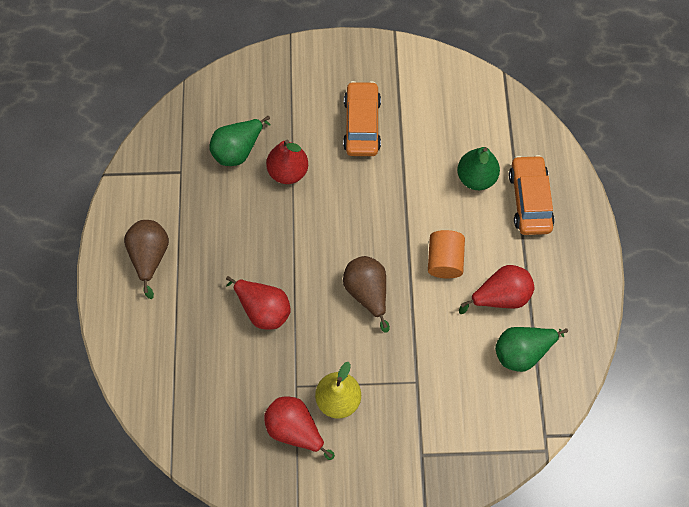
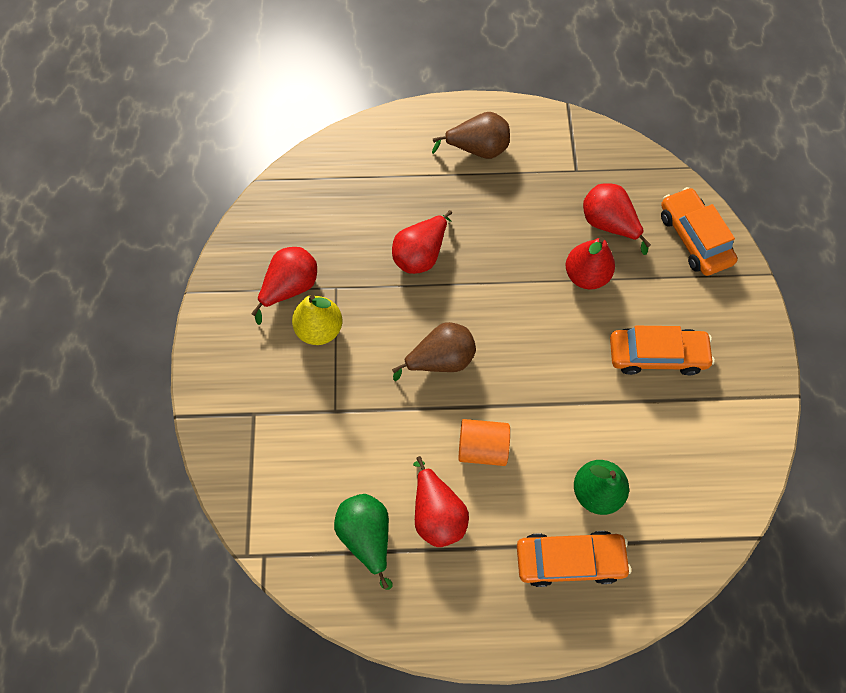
camera: 90 degrees right, 0 degrees up
(238, 150) = (608, 224): green pear -> red pear
(255, 86) = (693, 238): none -> orange car

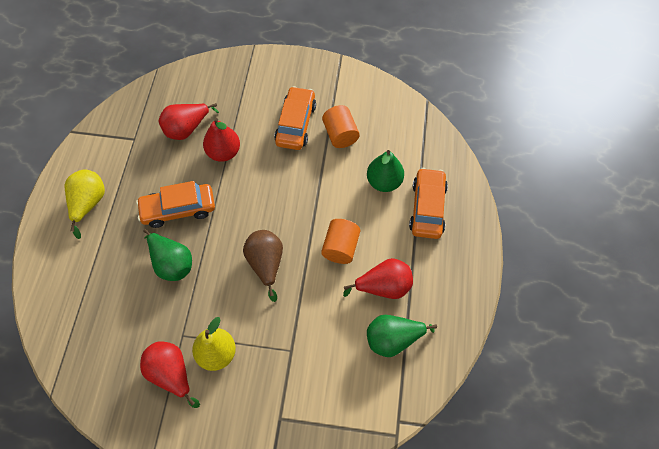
camera: 80 degrees left, 5 degrees down
(421, 254) = (172, 263): red pear -> green pear
(477, 149) = (88, 203): brown pear -> yellow pear
(656, 417) = (340, 134): none -> orange cylinder
(693, 238) = (214, 80): orange car -> orange car (178, 209)

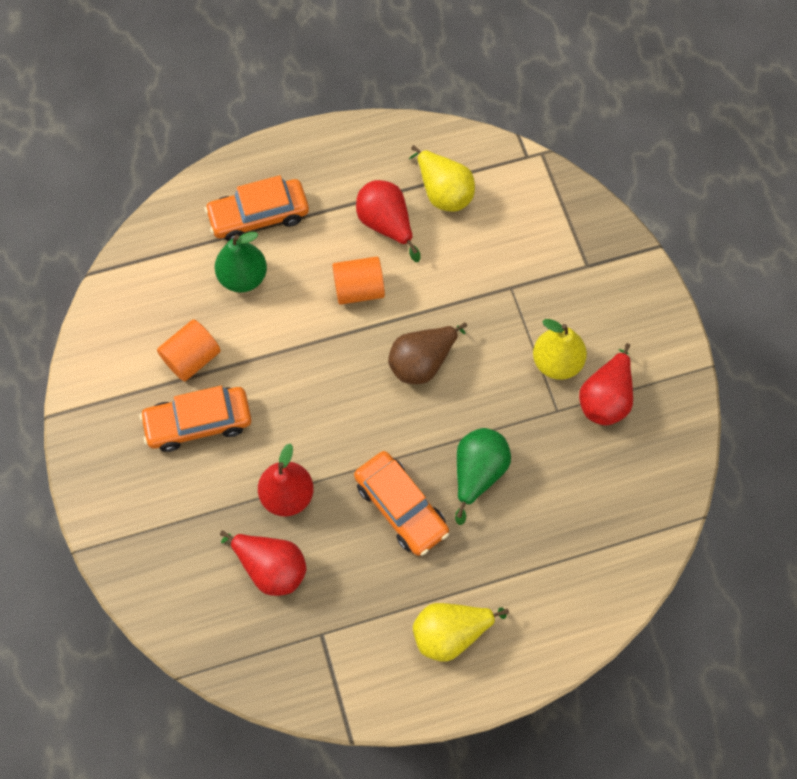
camera: 115 degrees left, 5 degrees up
(393, 339) = (443, 192): green pear -> yellow pear

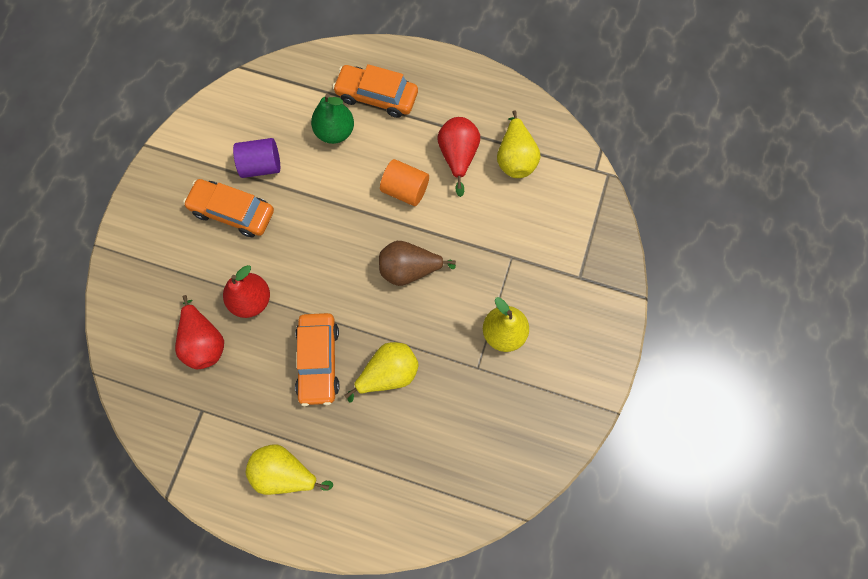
camera: 35 degrees right, 5 degrees up
(192, 358) = (261, 165): orange cylinder -> purple cylinder
(478, 473) = (388, 373): green pear -> yellow pear
(605, 398) = (519, 382): red pear -> none

